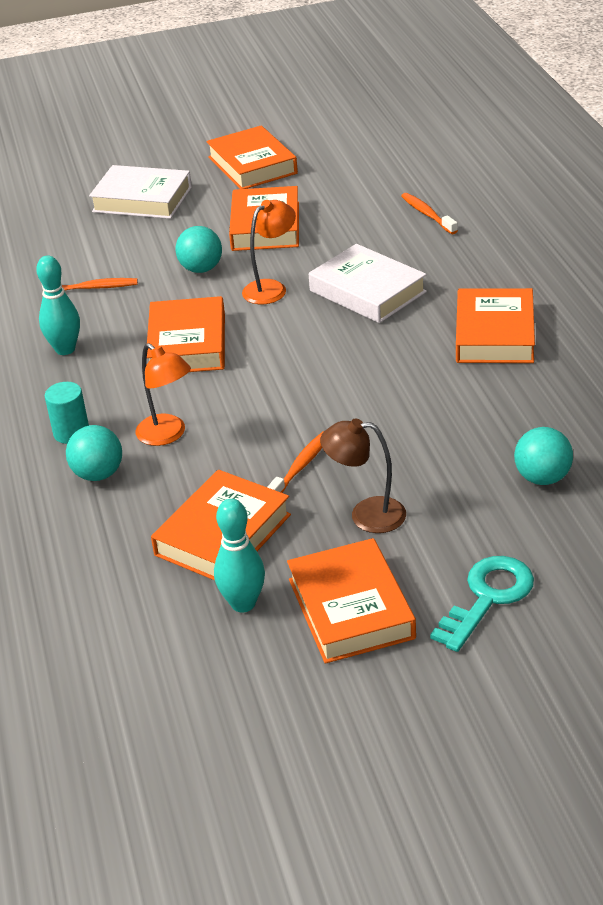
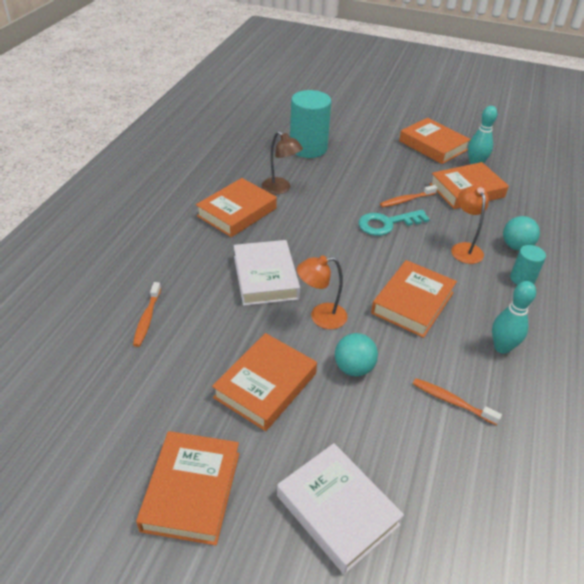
camera: 150 degrees left, 5 degrees up
(350, 608) = (433, 145): orange book -> orange book turned 60 degrees counterclockwise
(366, 515) = (395, 169): brown lamp -> brown lamp (280, 189)
(488, 597) = (378, 127): turquoise key -> turquoise key (387, 224)
(542, 478) = (308, 148): turquoise ball -> turquoise cylinder

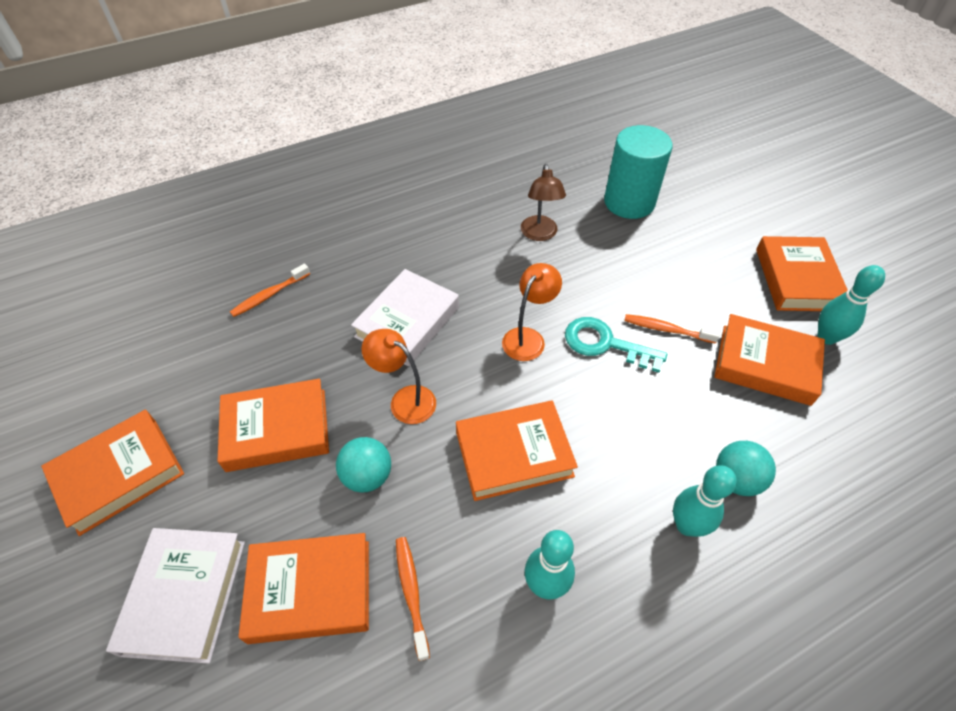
camera: 45 degrees right, 10 degrees up
(237, 212) = (465, 236): orange book -> orange book (310, 590)
(464, 248) = (661, 435): orange lamp -> orange lamp (528, 337)
(522, 279) = (687, 525): turquoise cylinder -> turquoise bowling pin

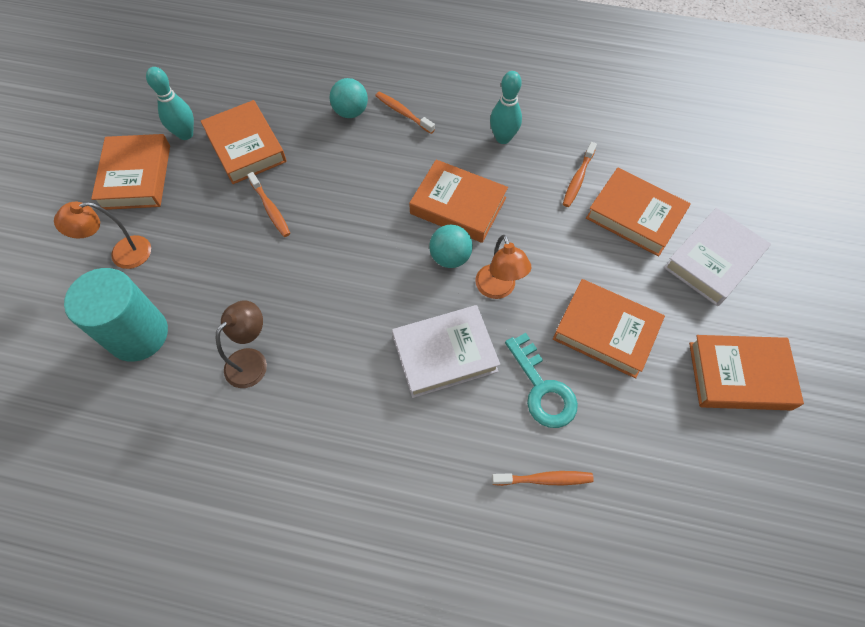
camera: 140 degrees left, 10 degrees up
(367, 476) = (561, 255): turquoise ball -> turquoise ball (450, 257)
(528, 337) = (368, 272): orange lamp -> orange lamp (122, 254)
(605, 344) = (322, 229): turquoise key -> turquoise key (542, 389)
(687, 525) = (403, 113): turquoise bowling pin -> orange toothbrush
(797, 279) = (136, 177): orange book -> orange book turned 45 degrees counterclockwise

